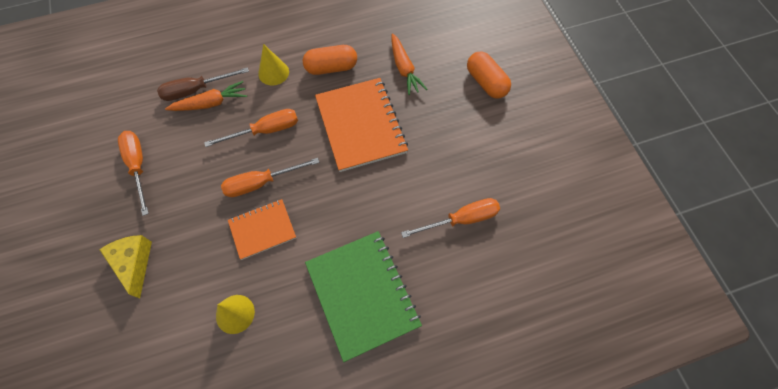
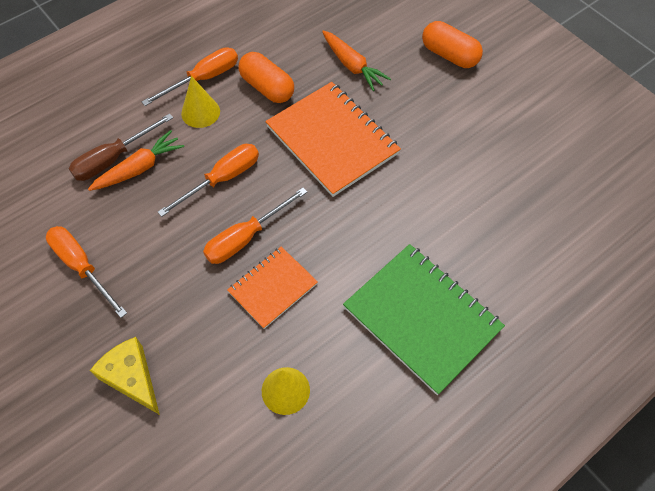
camera: 20 degrees left, 5 degrees down
(331, 67) = (267, 88): orange capsule -> orange capsule turned 75 degrees clockwise
(461, 219) = (491, 205): orange screwdriver -> orange screwdriver (203, 79)

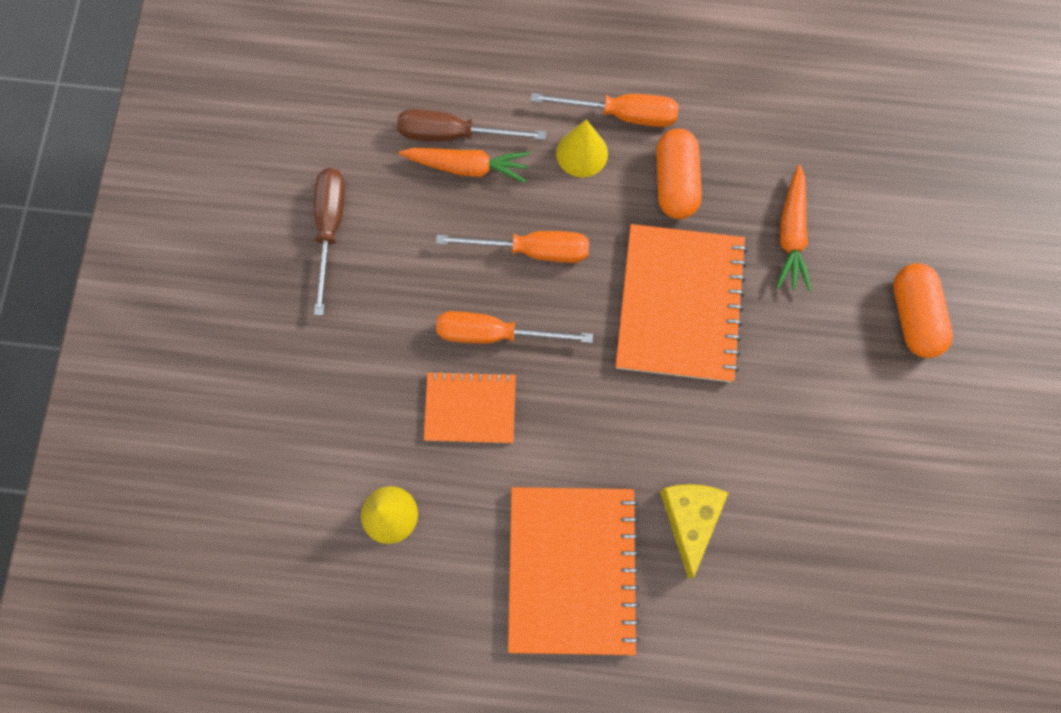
camera: 45 degrees right, 15 degrees up
(82, 267) = (330, 228): orange screwdriver -> brown screwdriver
(132, 378) = (279, 378): yellow cheese -> yellow cheese (689, 519)
(422, 318) = (572, 569): green notebook -> orange notebook

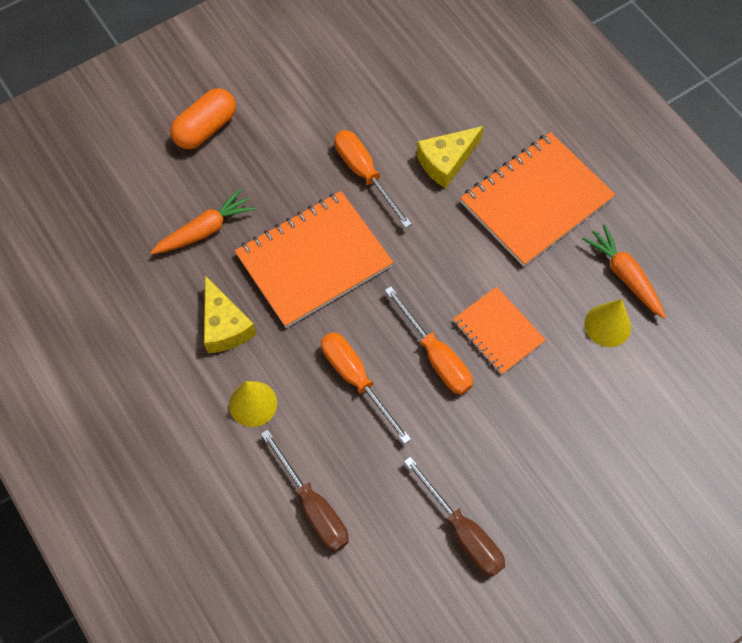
camera: 130 degrees left, 10 degrees down
(330, 228) = (462, 532): brown screwdriver -> brown screwdriver turned 90 degrees counterclockwise
(467, 167) = (331, 474): orange carrot -> orange carrot (625, 276)
(621, 114) = (198, 400): orange screwdriver -> orange screwdriver (364, 174)
(675, 182) = (225, 326): orange capsule -> yellow cheese

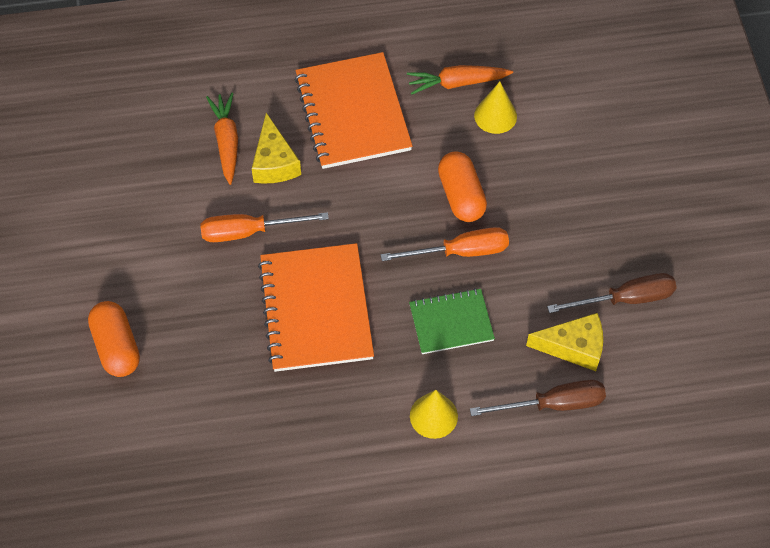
camera: 65 degrees left, 5 degrees down
(204, 230) = (231, 390): orange carrot -> orange carrot (226, 142)
(225, 326) = (343, 410): yellow cheese -> yellow cheese (573, 347)
(356, 379) = (451, 322): orange screwdriver -> green notebook
(498, 332) = (461, 196): orange notebook -> orange capsule

